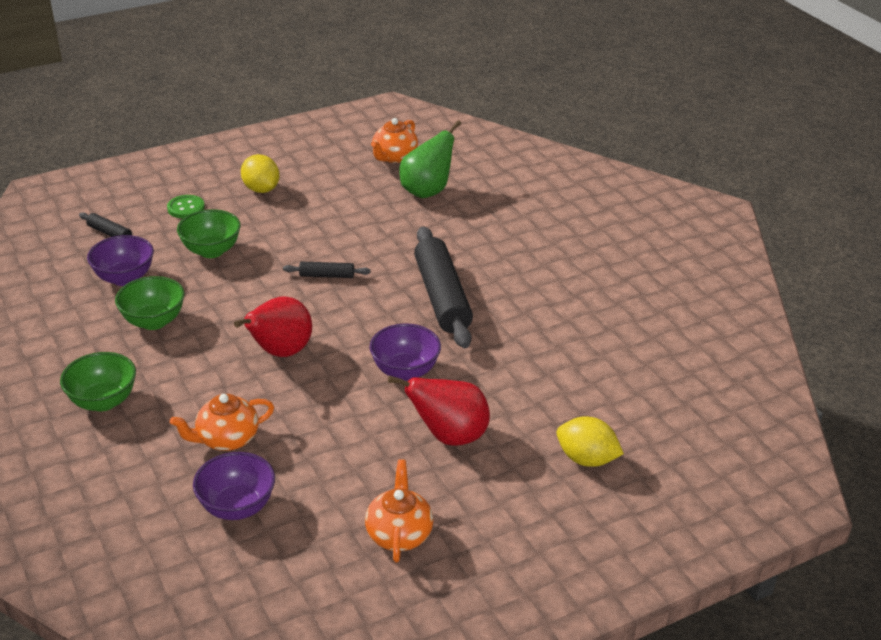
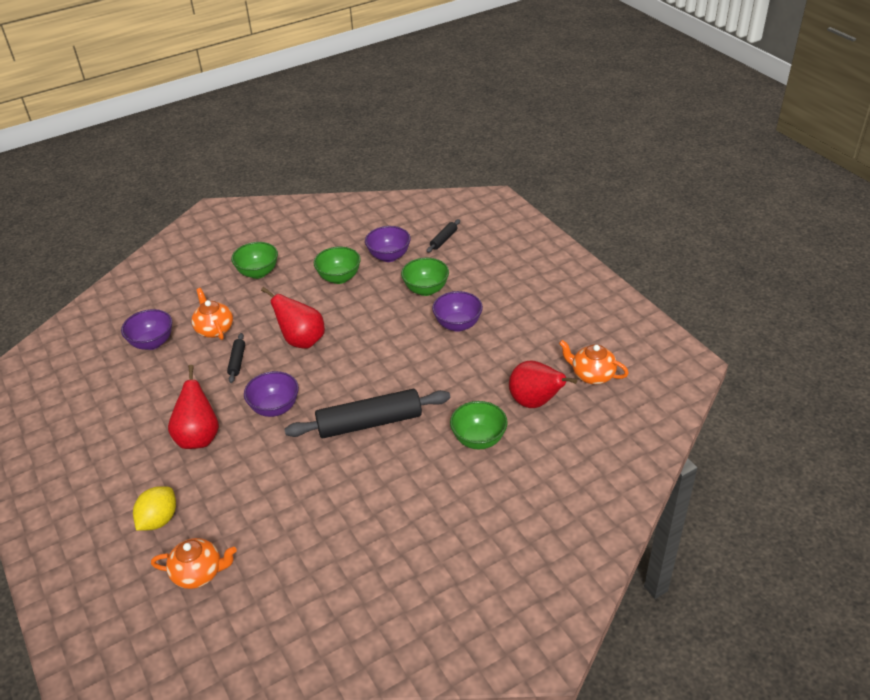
camera: 90 degrees right, 5 degrees up
(186, 208) = (482, 268): green button -> none
(261, 189) = (517, 302): yellow lemon -> none
(288, 231) = (458, 325): none -> purple bowl
(327, 275) = (397, 353): black rolling pin -> black rolling pin (237, 361)
(399, 534) = (110, 418): orange teapot -> orange teapot (199, 573)
(427, 191) = (535, 402): green pear -> red pear
(476, 227) = (478, 439): none -> green bowl

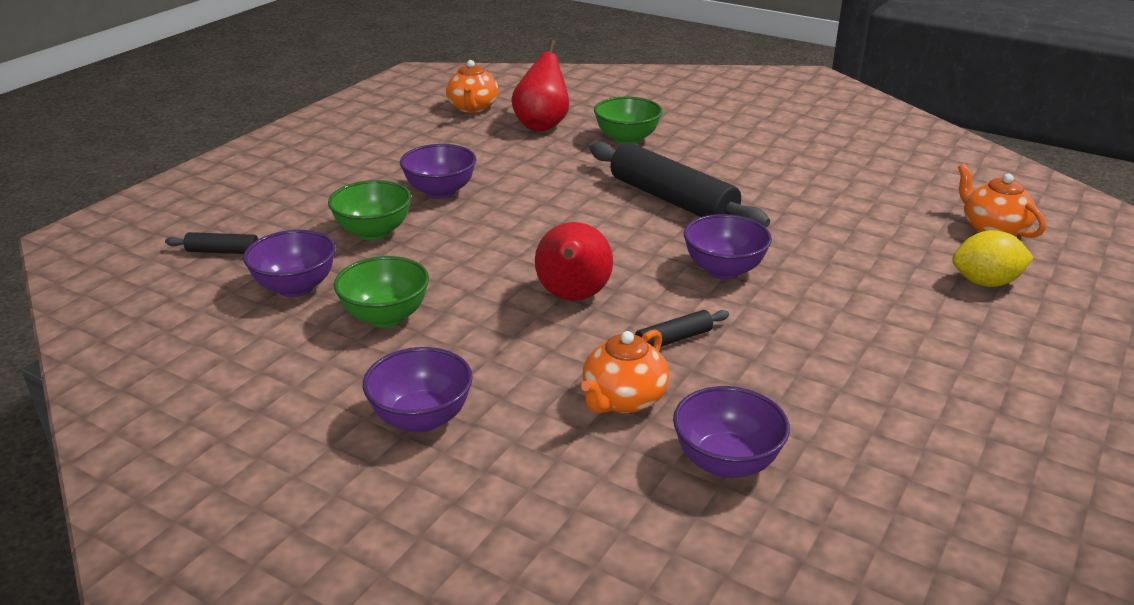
camera: 120 degrees left, 10 degrees down
(199, 437) = (843, 309): red pear -> none
(258, 273) = (421, 418): green bowl -> purple bowl

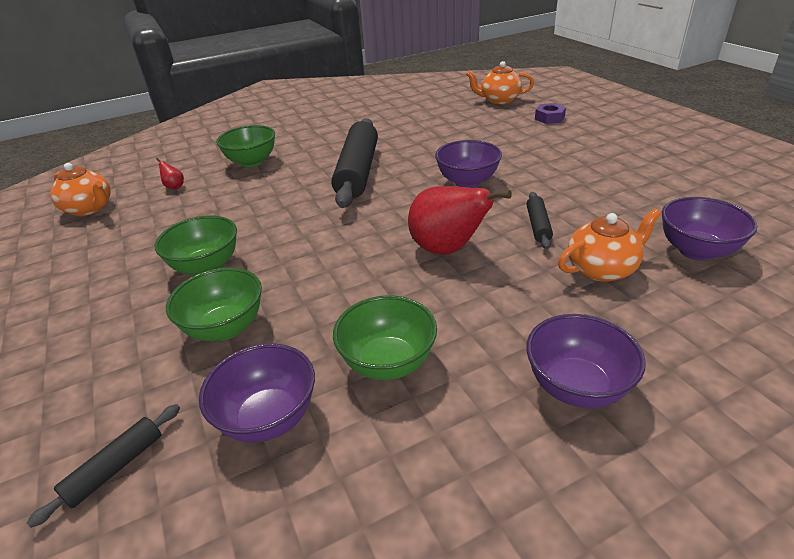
camera: 55 degrees left, 5 degrees up
(440, 192) = (206, 266): purple bowl -> green bowl
(542, 125) = (174, 187): red pear -> red pear, size x0.40
(623, 399) = (602, 269): orange teapot -> orange teapot turned 90 degrees counterclockwise
(672, 200) = (358, 172): black rolling pin -> black rolling pin turned 75 degrees counterclockwise
(985, 282) = (549, 118): yellow lemon -> purple nut

